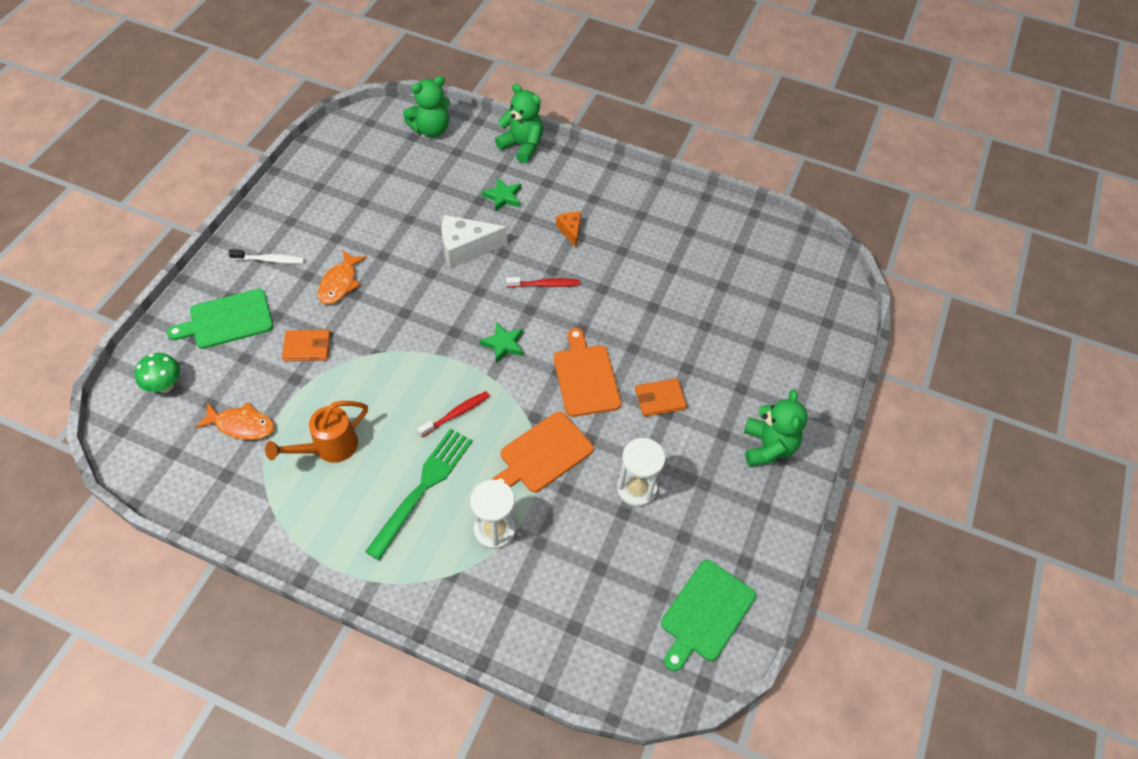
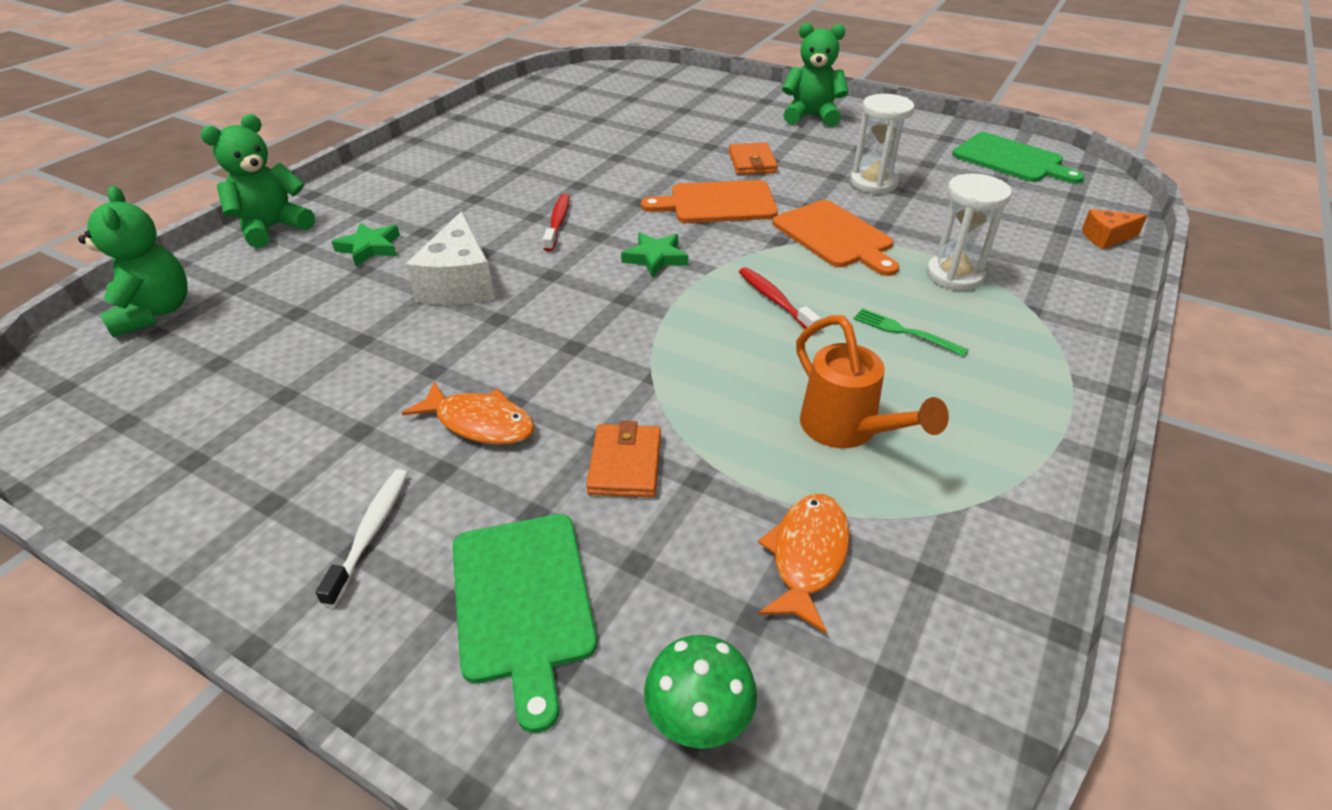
camera: 80 degrees left, 15 degrees down
(422, 488) = (905, 332): green fork -> green fork, size x0.49
(570, 231) = (468, 200): orange cheese -> orange cheese (1106, 237)

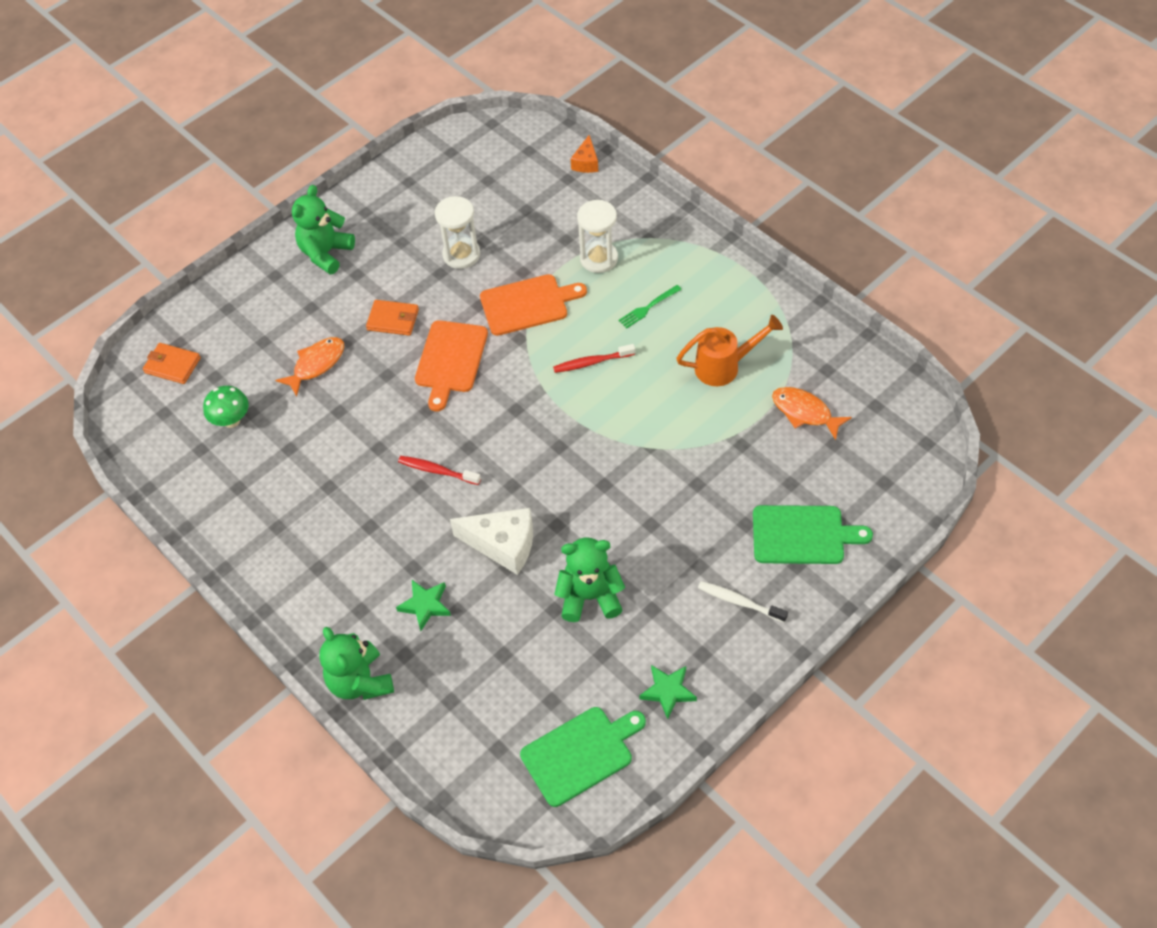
camera: 70 degrees left, 15 degrees up
(154, 312) = (468, 754): green teddy bear -> green teddy bear (590, 597)
(480, 423) = (664, 543): orange fish -> orange fish (316, 364)
(625, 464) = (721, 475): orange wallet -> orange wallet (172, 365)
(655, 258) = (514, 417): green star -> green star (668, 691)
(699, 720) = (879, 477): green mushroom -> green mushroom (231, 420)
(1011, 159) = (462, 159): green cutting board -> green cutting board (580, 753)

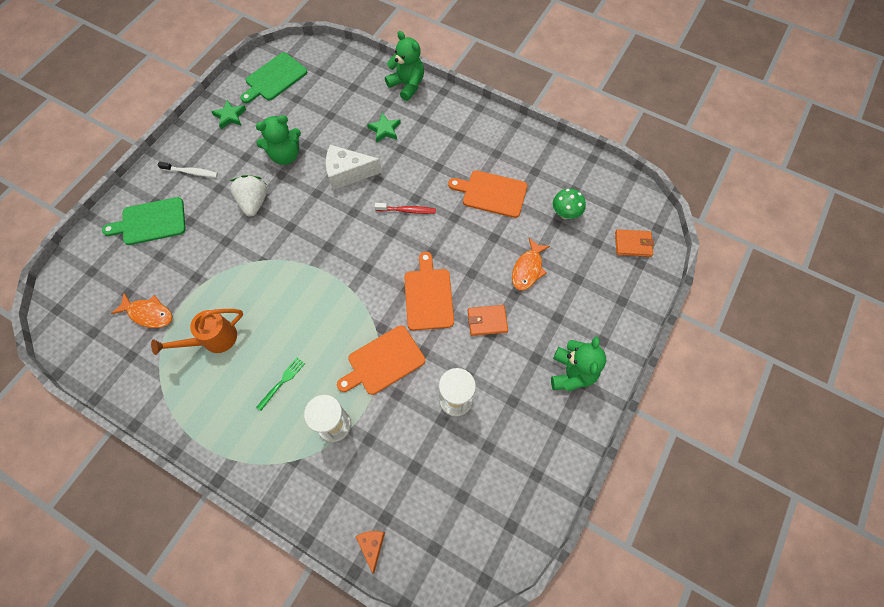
camera: 160 degrees right, 10 degrees up
(313, 469) = (491, 193): none -> orange cutting board
(591, 362) = (318, 319): red toothbrush -> none
(649, 531) = (254, 202): none -> white strawberry

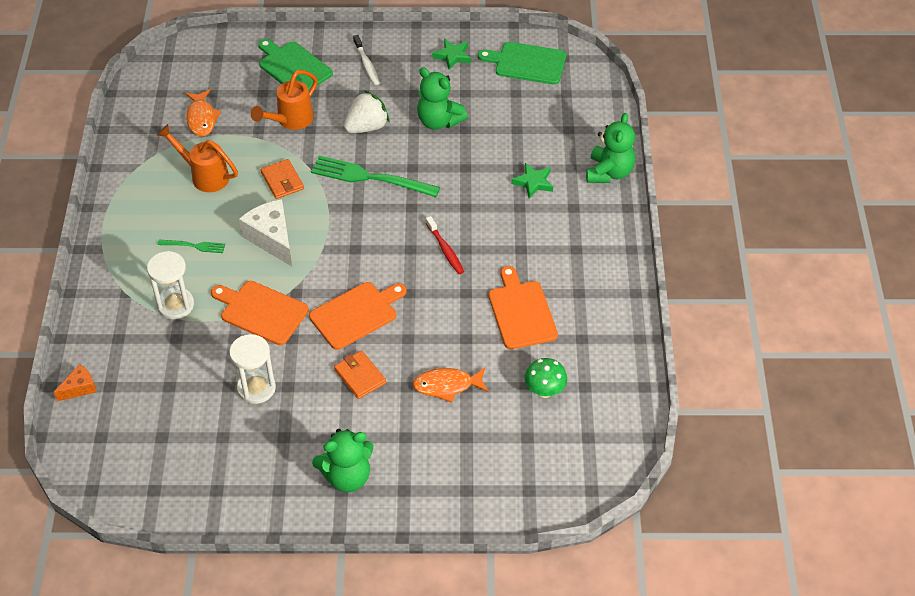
camera: 60 degrees right, 15 degrees down
(205, 250) = (290, 121): none -> orange watering can
(305, 224) = (370, 178): none -> green fork
(348, 173) = (454, 180): white cheese -> white cheese (271, 238)
(633, 244) = (550, 473): orange wallet -> orange wallet (282, 181)

